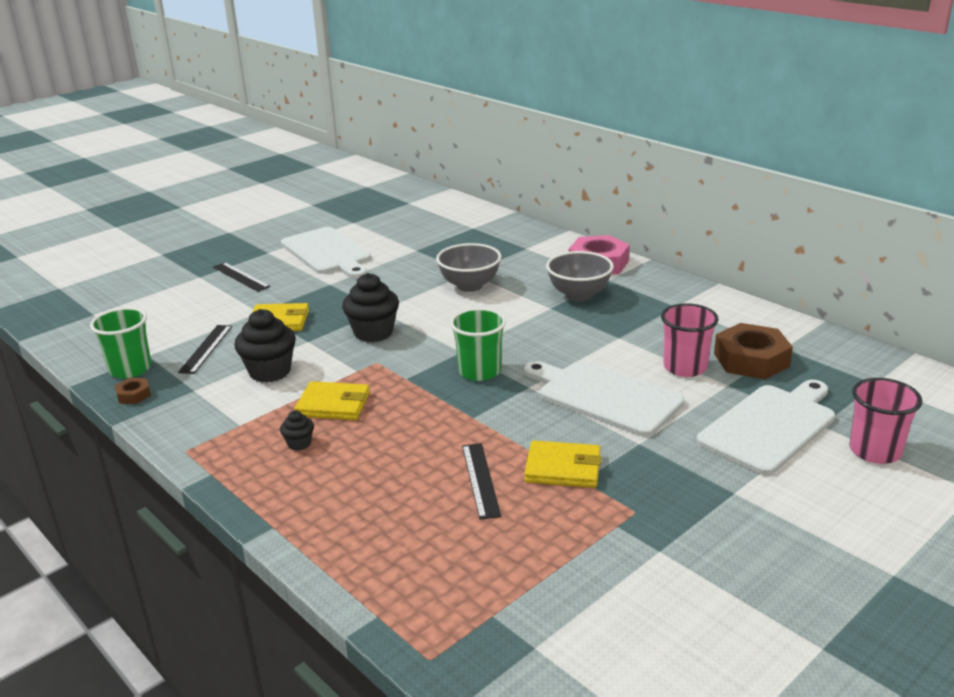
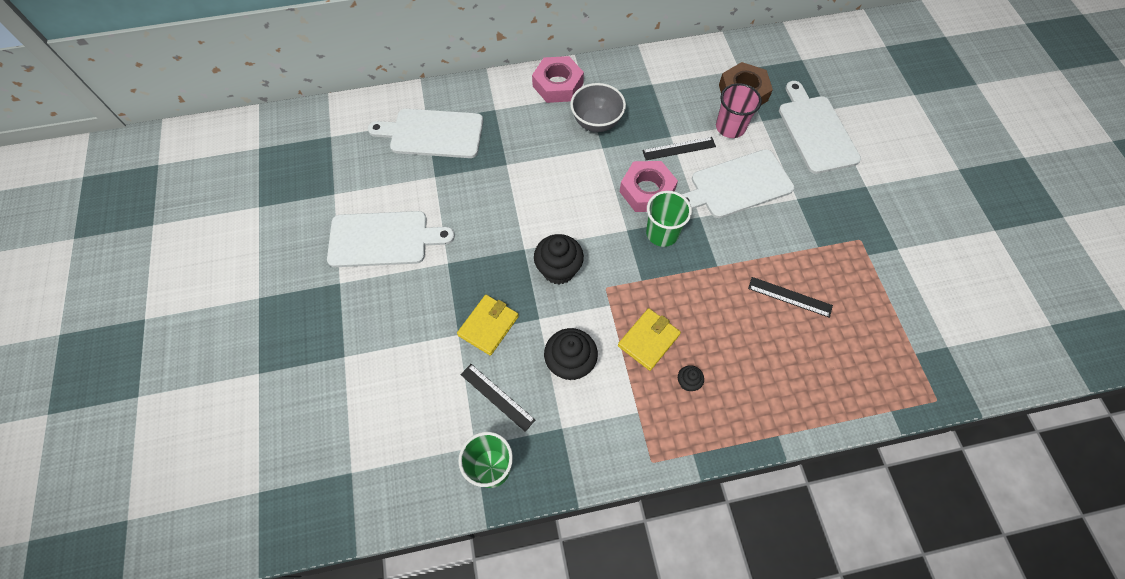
camera: 60 degrees left, 35 degrees up
(133, 395) = (540, 477): brown nut -> none
(241, 277) = (375, 323): black ruler -> black ruler (679, 148)
(462, 234) = (432, 133): none -> white cutting board
(469, 286) = (530, 175): grey bowl -> none
(525, 347) = (647, 191): none -> pink nut
(563, 468) = (801, 249): yellow wallet -> none
(875, 451) = (863, 105): pink cup -> none

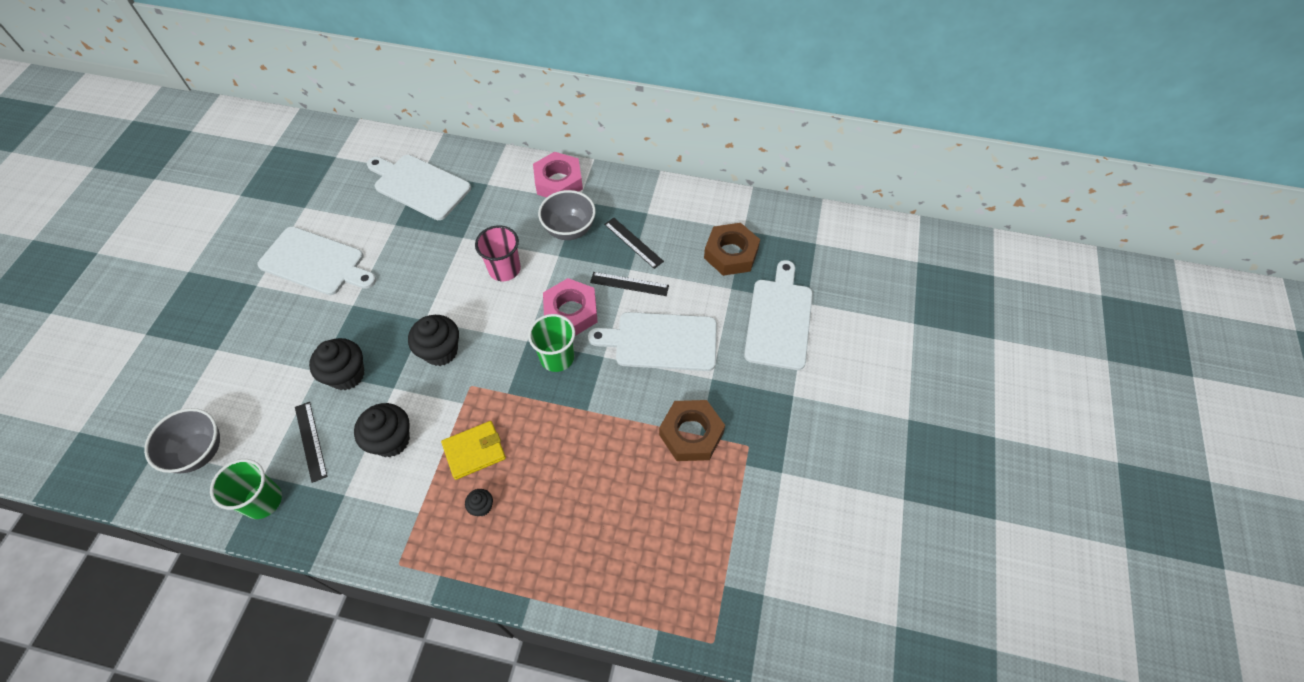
camera: 25 degrees right, 5 degrees down
(397, 454) = (199, 452): none -> grey bowl
(488, 326) = (347, 375): yellow wallet -> black cupcake
(730, 127) = (694, 283): pink cup -> pink cup (504, 269)
(789, 297) = (636, 471): black ruler -> black ruler (633, 243)
(811, 249) = (691, 434): none -> brown nut

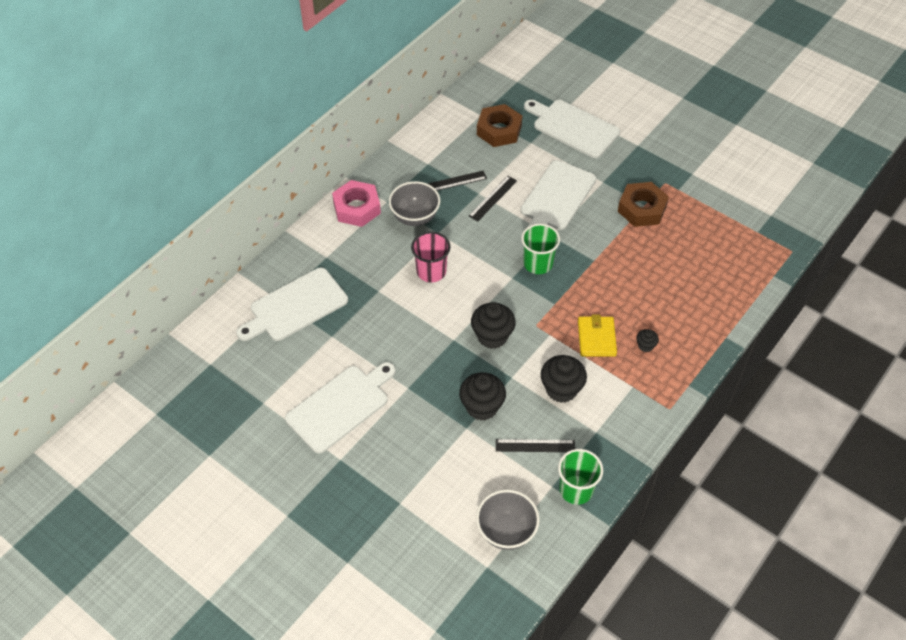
camera: 65 degrees left, 5 degrees down
(571, 312) = (499, 242): pink nut -> none

